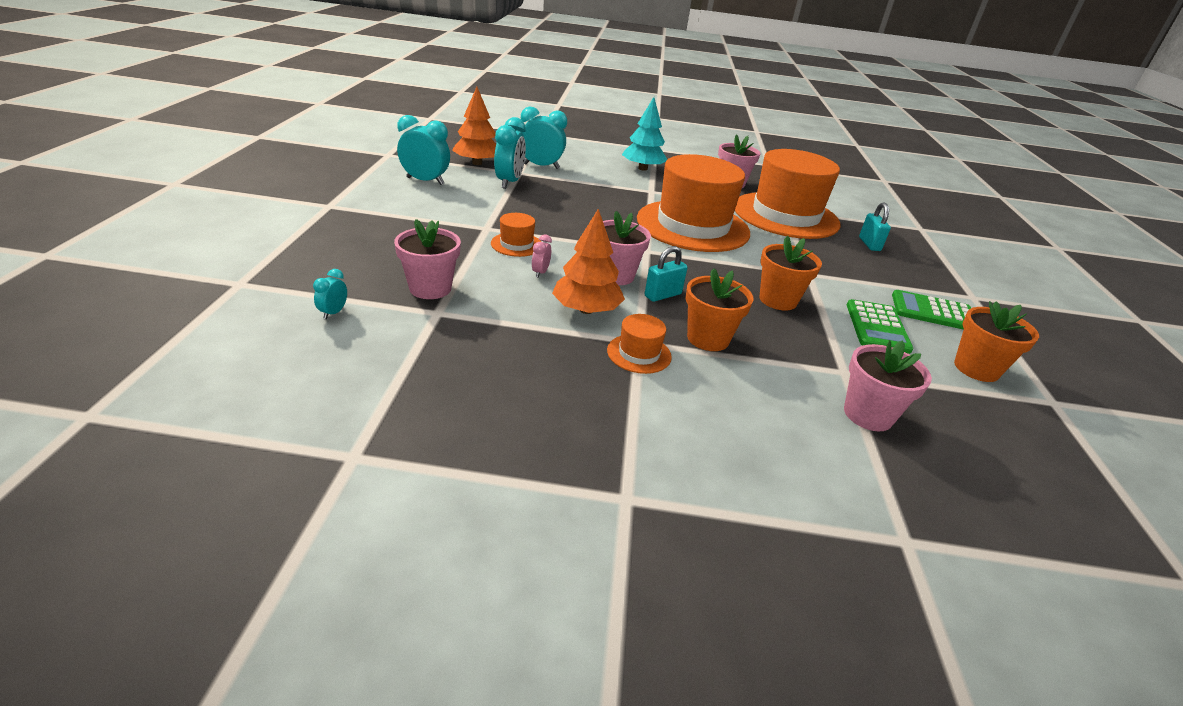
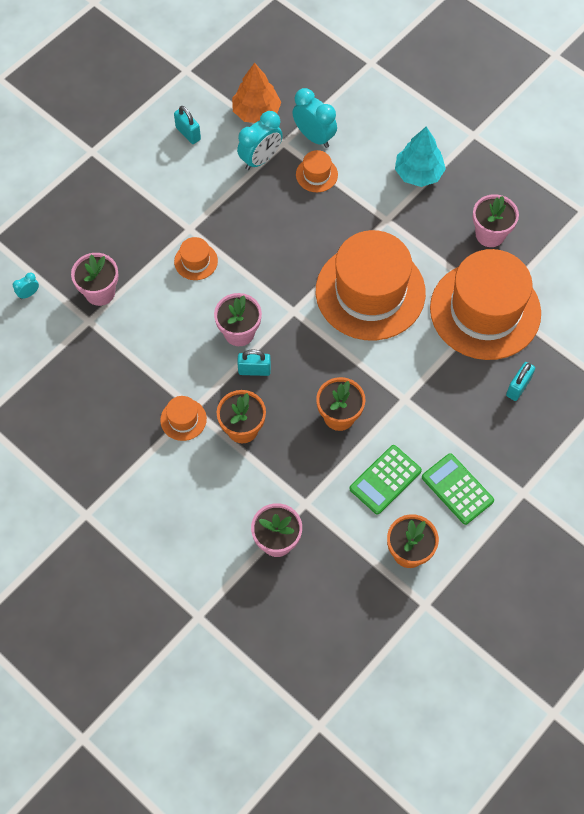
camera: 40 degrees right, 30 degrees up
(425, 181) = (188, 133): turquoise clock -> turquoise padlock
(540, 273) = (186, 305): pink clock -> none
(567, 181) = (316, 174): none -> orange hat
(586, 310) = (185, 361): orange tree -> none

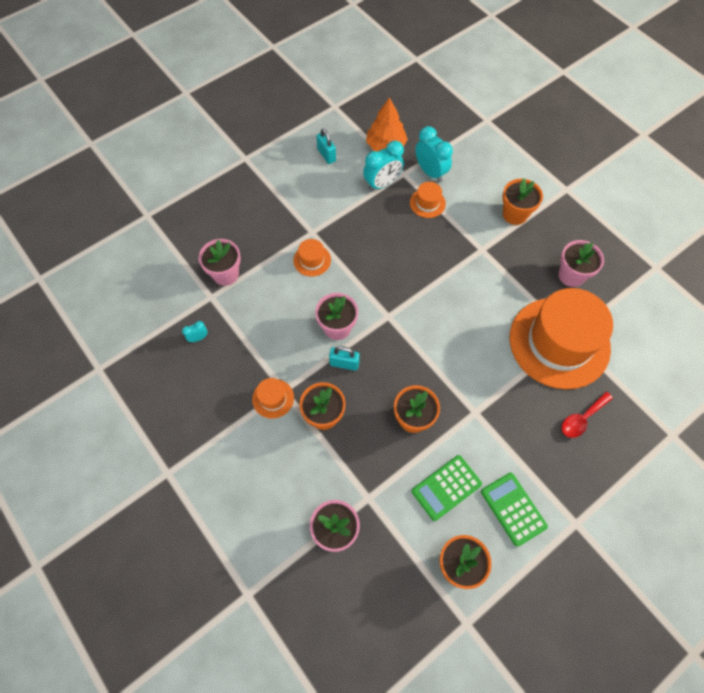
camera: 10 degrees right, 0 degrees up
(29, 294) = (166, 266): turquoise clock -> turquoise clock (198, 338)
(370, 292) = (458, 309): orange hat -> none
(418, 173) = (515, 214): turquoise tree -> orange flower pot
(518, 387) = (582, 418): turquoise padlock -> red spoon

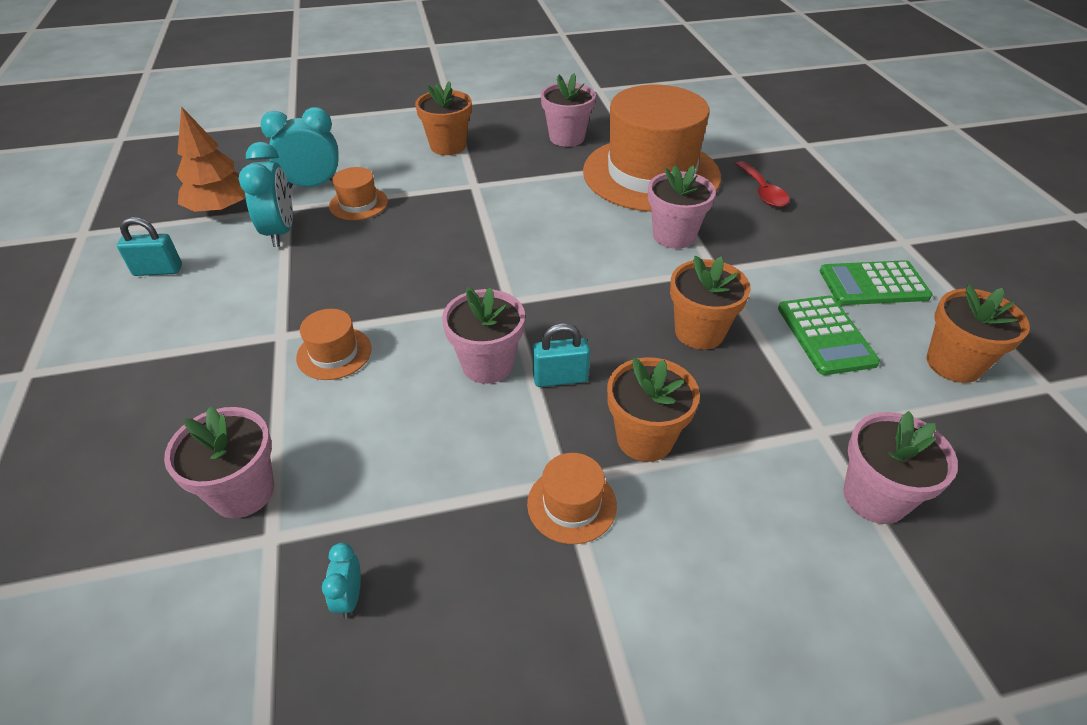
camera: 65 degrees left, 20 degrees down
(344, 363) = (560, 378): turquoise padlock -> turquoise padlock turned 45 degrees clockwise
(496, 378) = (674, 236): none -> pink flower pot

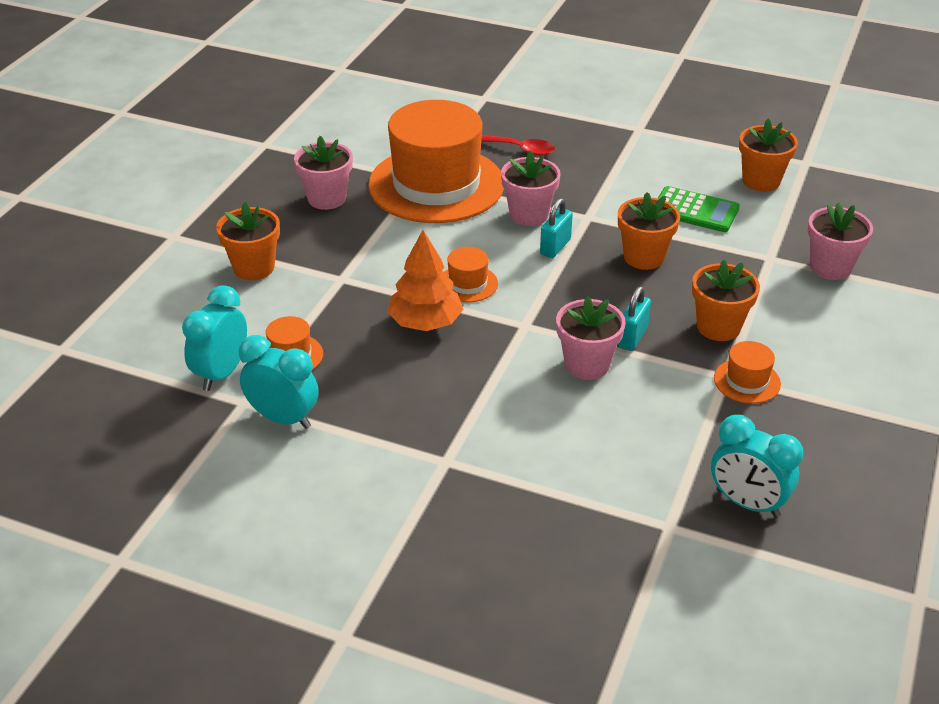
camera: 55 degrees left, 5 degrees down
(158, 270) = (260, 516): turquoise padlock -> turquoise padlock (555, 247)
(221, 208) = (190, 447): orange tree -> orange tree (425, 322)
(243, 492) = (613, 530): pink flower pot -> none
(334, 353) = (499, 438): orange hat -> orange hat (468, 284)
(349, 597) = (747, 503): turquoise clock -> turquoise clock, size x2.06
(873, 284) = (667, 165): green calculator -> none

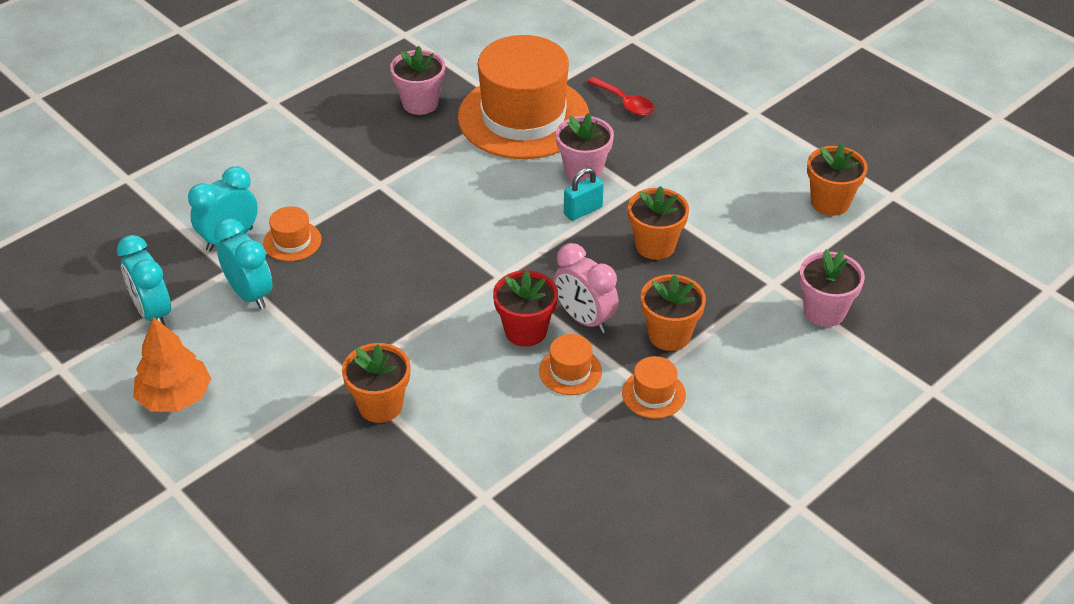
camera: 25 degrees right, 5 degrees up
(254, 267) = (317, 151): orange flower pot -> orange flower pot (380, 405)
(425, 322) = (419, 247): orange tree -> orange tree (175, 397)
(468, 284) = (481, 222): orange hat -> orange hat (570, 371)
(587, 364) = (525, 331): pink flower pot -> red flower pot
(632, 337) = (584, 319): turquoise padlock -> pink clock
(695, 210) = (740, 214): green calculator -> none
(747, 503) = (564, 502): turquoise clock -> turquoise clock (153, 312)

